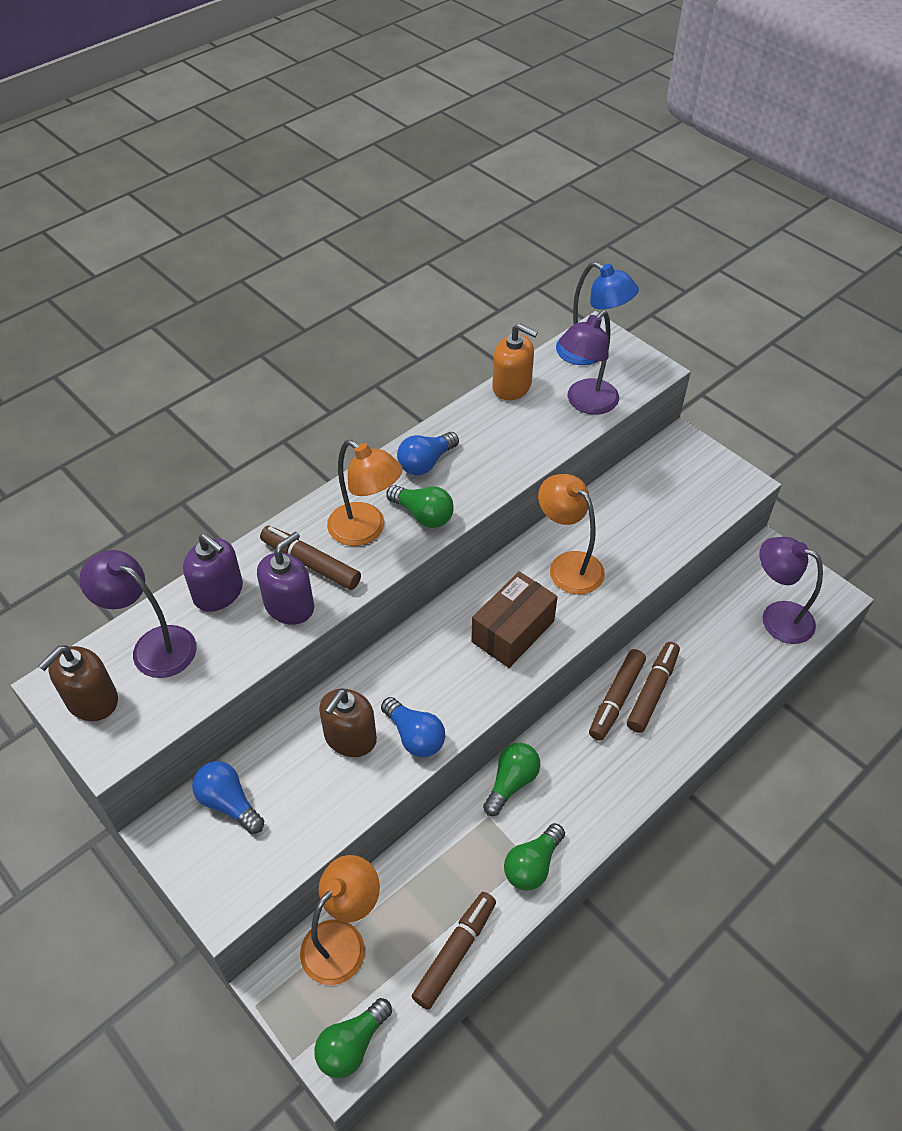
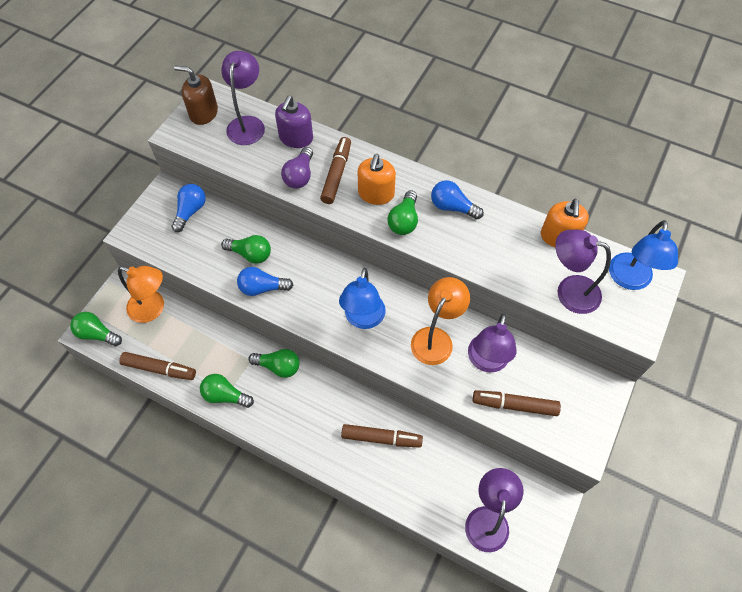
camera: 70 degrees right, 10 degrees up
(289, 606) = (300, 176): purple soap dispenser -> purple light bulb
(350, 737) = (250, 254): brown soap dispenser -> green light bulb
(366, 530) = (376, 193): orange lamp -> orange soap dispenser
(414, 736) = (262, 288): blue light bulb -> blue light bulb turned 60 degrees clockwise
(513, 631) = (363, 319): brown box -> blue lamp
(616, 528) = (486, 361): none -> purple lamp
(616, 699) = (365, 415): brown marker -> brown marker (514, 405)

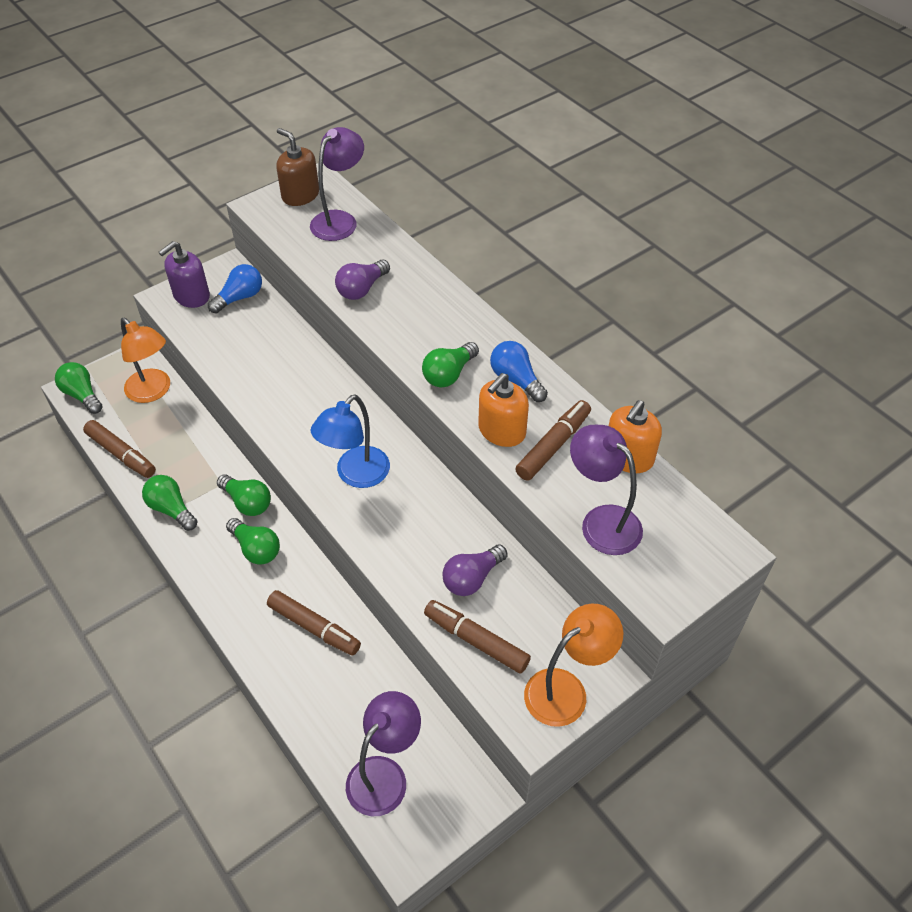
camera: 25 degrees right, 10 degrees down
(250, 254) = (275, 362): green light bulb -> green light bulb (256, 549)
(262, 288) = (265, 401): blue light bulb -> none
(296, 138) = (383, 250): purple soap dispenser -> purple soap dispenser (191, 296)
(336, 174) = (403, 301): brown marker -> brown marker (553, 445)
(376, 193) = (435, 335): orange soap dispenser -> orange soap dispenser (501, 431)
(436, 338) = (427, 528): orange lamp -> orange lamp (566, 689)
(486, 361) = (472, 578): purple lamp -> purple light bulb
(629, 280) = (690, 538): blue lamp -> none

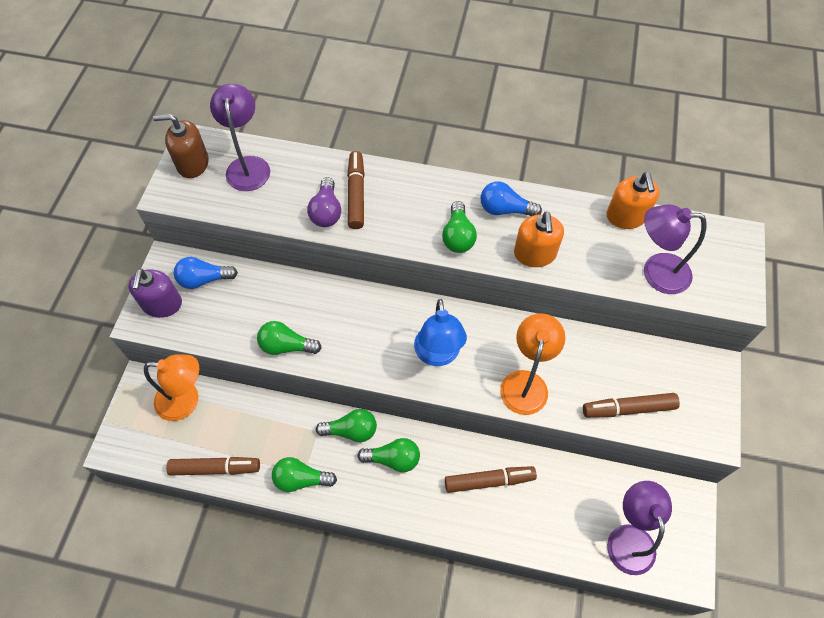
camera: 40 degrees left, 10 degrees up
(82, 395) = (129, 446): green light bulb -> green light bulb (286, 346)
(240, 298) = (204, 279): blue light bulb -> blue light bulb turned 105 degrees counterclockwise
(472, 578) = (584, 369): purple light bulb -> none
(553, 445) = (576, 241): brown marker -> brown marker (356, 194)
(566, 689) = (706, 397): orange lamp -> orange lamp (526, 382)

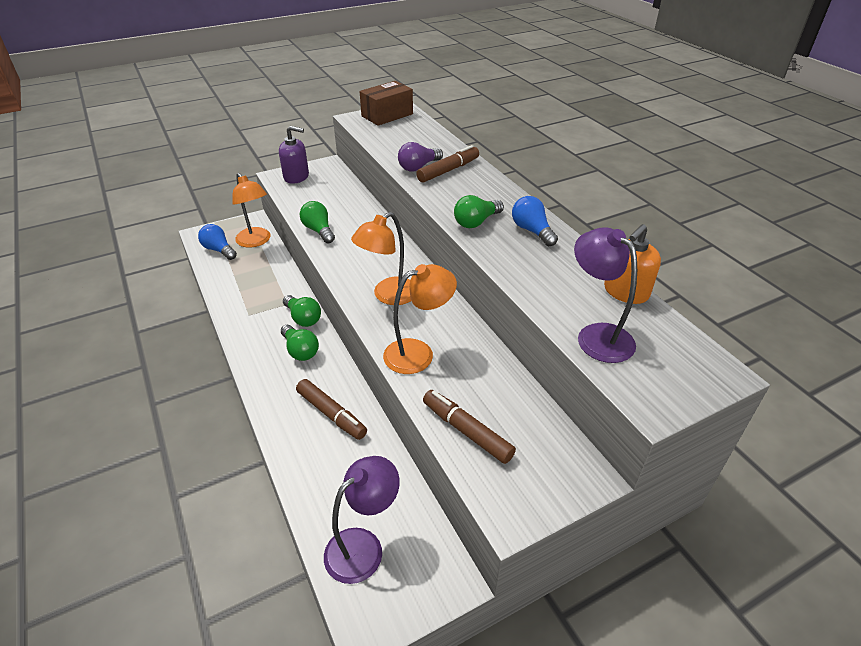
camera: 50 degrees right, 20 degrees down
(162, 304) = (296, 177): purple soap dispenser -> purple soap dispenser turned 135 degrees counterclockwise
(192, 163) = (387, 115): brown soap dispenser -> brown box
(204, 279) = (330, 181): blue light bulb -> blue light bulb (219, 250)
(215, 468) = (219, 276): brown marker -> none
(248, 165) = (412, 129): purple lamp -> none
(301, 479) = (244, 315): green light bulb -> none
(438, 355) = (388, 296): blue lamp -> orange lamp
(535, 254) = (514, 262): orange soap dispenser -> none

